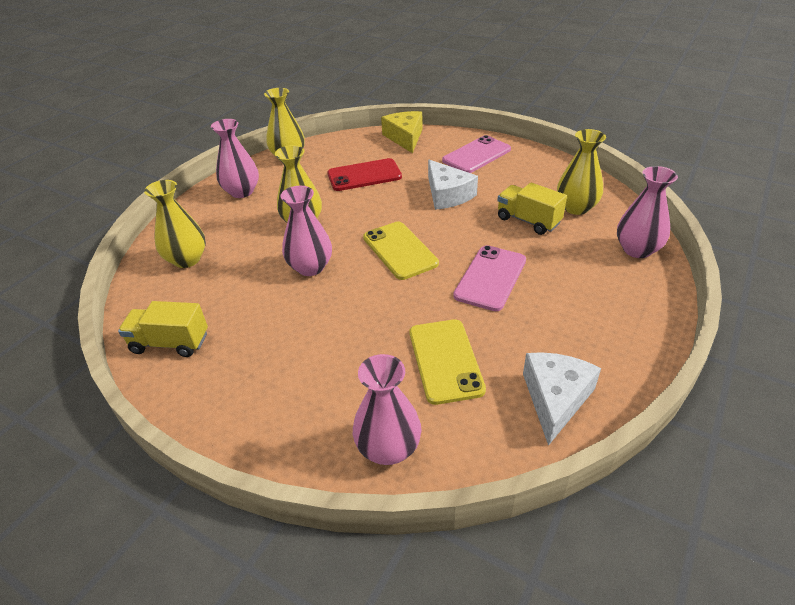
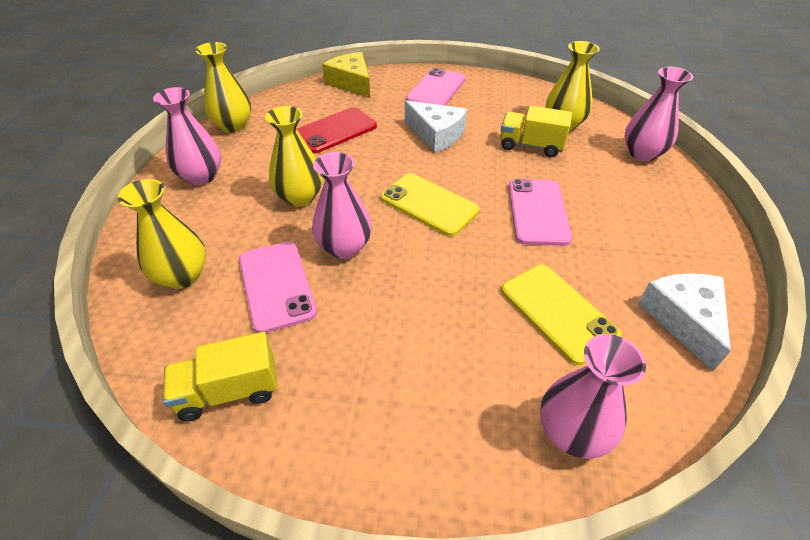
camera: 25 degrees left, 5 degrees up
(244, 282) = (276, 285): none -> pink phone

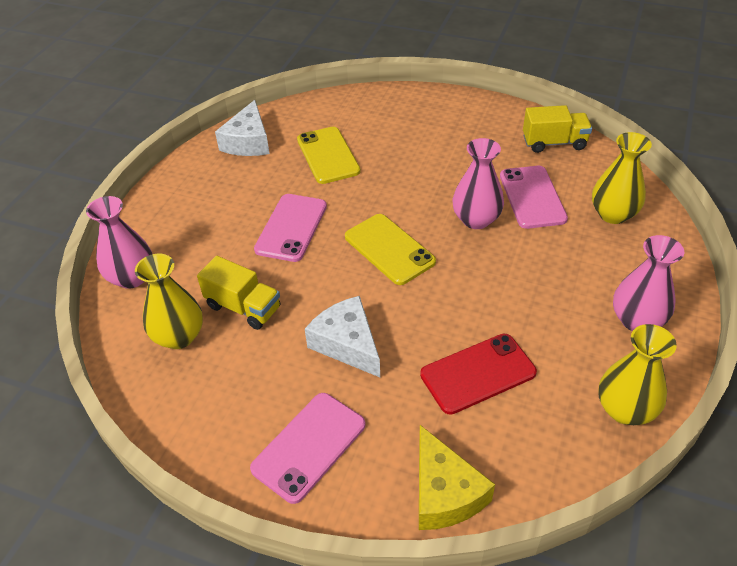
camera: 165 degrees left, 0 degrees up
(300, 197) = (519, 276): yellow vase -> none
(572, 432) = (358, 106): pink vase -> none

